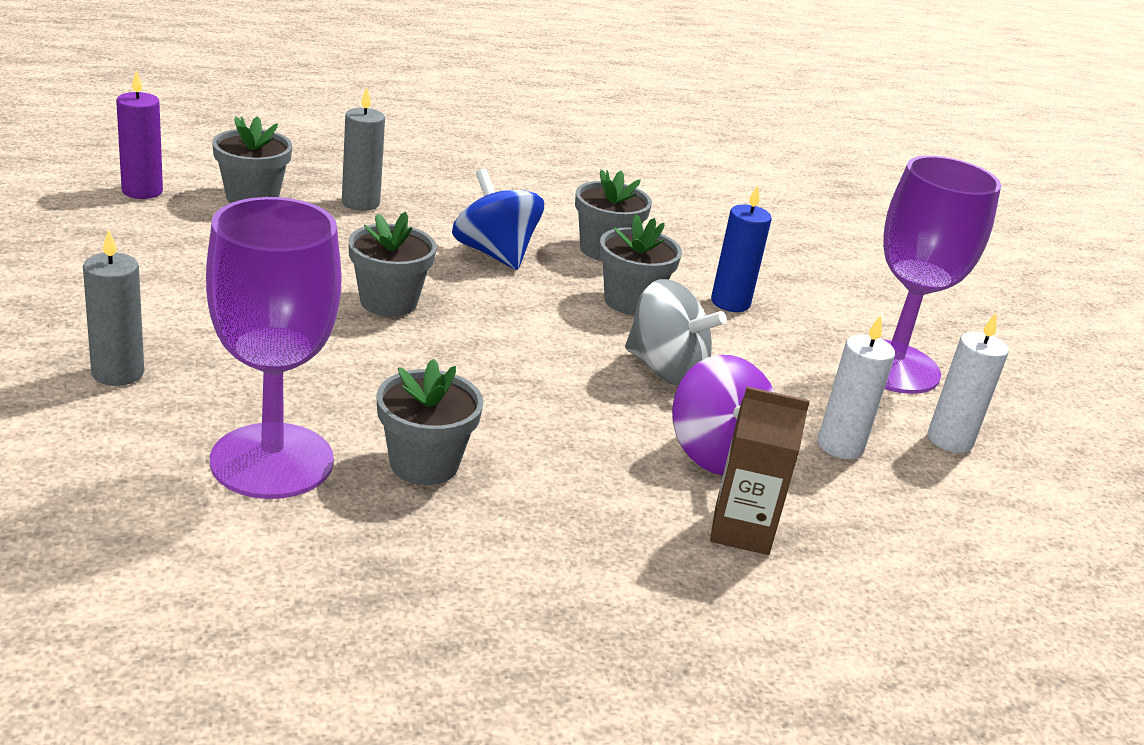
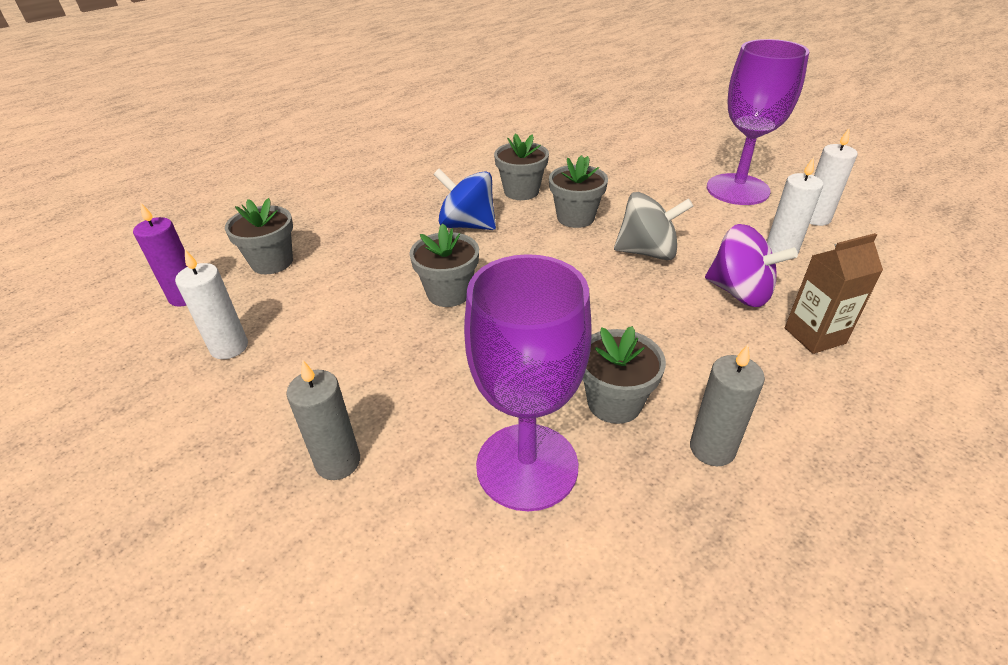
camera: 25 degrees left, 10 degrees up
(131, 248) = (229, 347): none -> white candle
(360, 203) = (347, 230): grey candle -> grey candle (712, 448)
(730, 303) = (622, 191): blue candle -> none

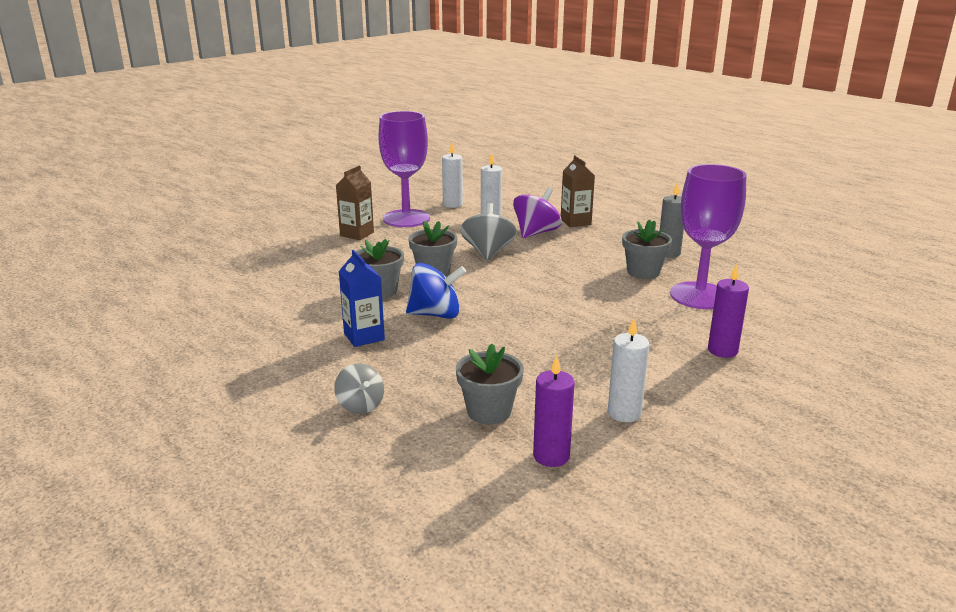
camera: 90 degrees left, 15 degrees down
(308, 202) = (360, 405): none -> grey spinning top
(338, 462) = (722, 350): grey candle -> purple candle
(424, 192) = (364, 336): none -> blue carton
(449, 293) = (540, 320): grey flower pot -> none
(467, 225) = (435, 314): blue spinning top -> blue spinning top turned 120 degrees counterclockwise
(670, 165) = (357, 234): none -> brown carton

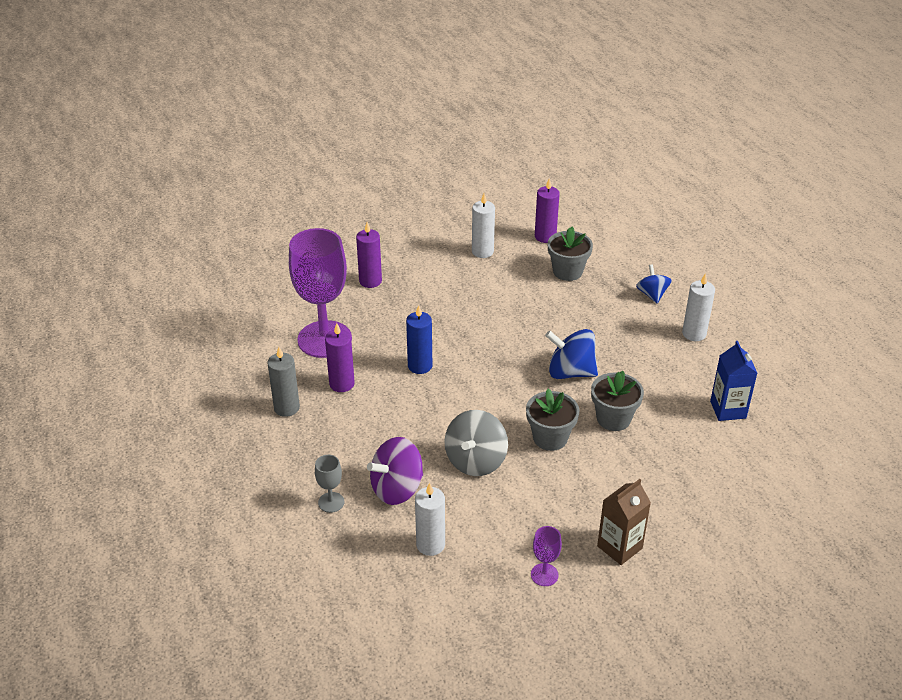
camera: 160 degrees left, 15 degrees up
(360, 405) = (652, 294): grey spinning top -> blue spinning top
(364, 336) = (639, 359): blue carton -> blue carton (728, 409)
(406, 218) = (544, 575): purple goblet -> purple goblet, size x0.42
(452, 204) = (464, 602): white candle -> white candle (694, 334)
(575, 222) = (331, 502): brown carton -> grey goblet
(587, 294) = (420, 366): none -> blue candle
(643, 272) = (342, 384): grey flower pot -> purple candle

